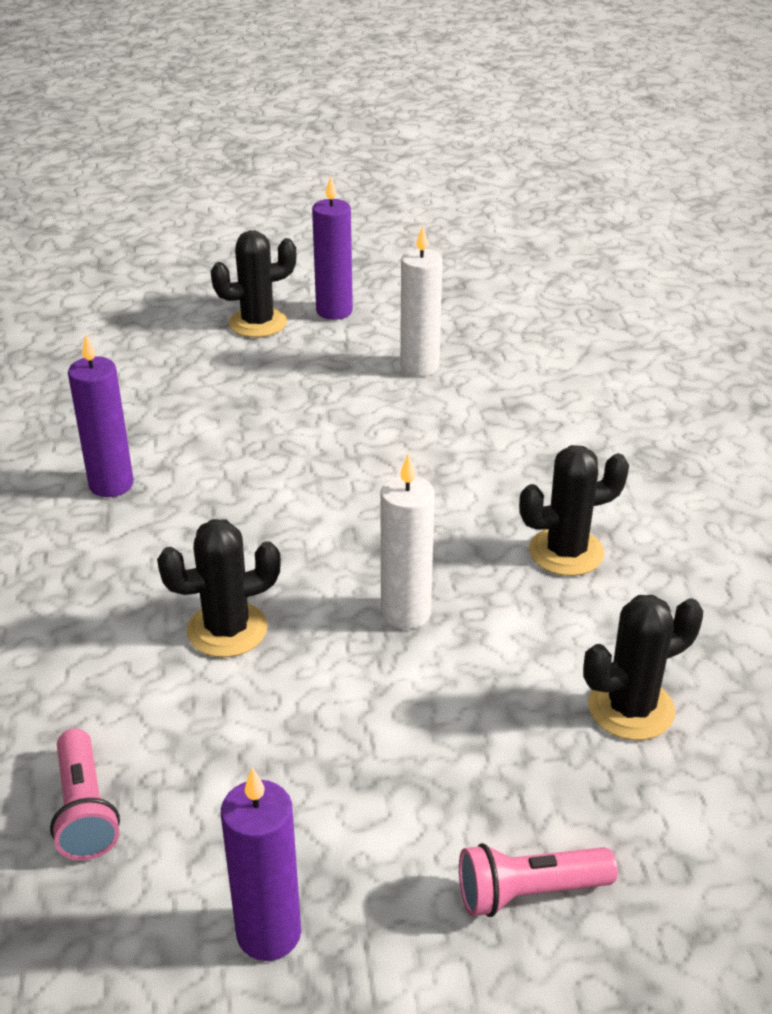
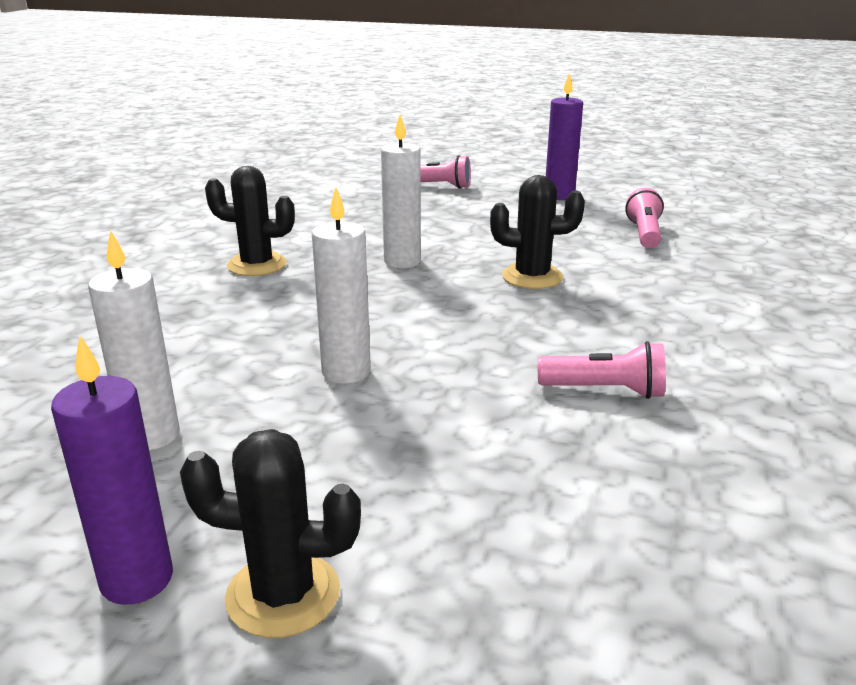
camera: 155 degrees left, 10 degrees down
(111, 484) = (605, 391): purple candle -> pink flashlight
(335, 445) = (346, 372): none -> white candle
(631, 708) = (322, 211): black cactus -> none

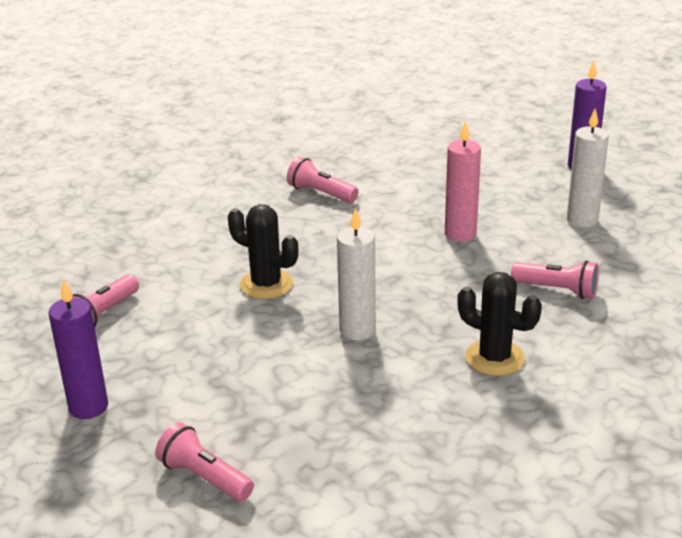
camera: 155 degrees left, 5 degrees up
(194, 329) = (557, 290): none -> pink flashlight
(283, 594) = (525, 153): black cactus -> none
(346, 372) = (460, 234): white candle -> pink candle

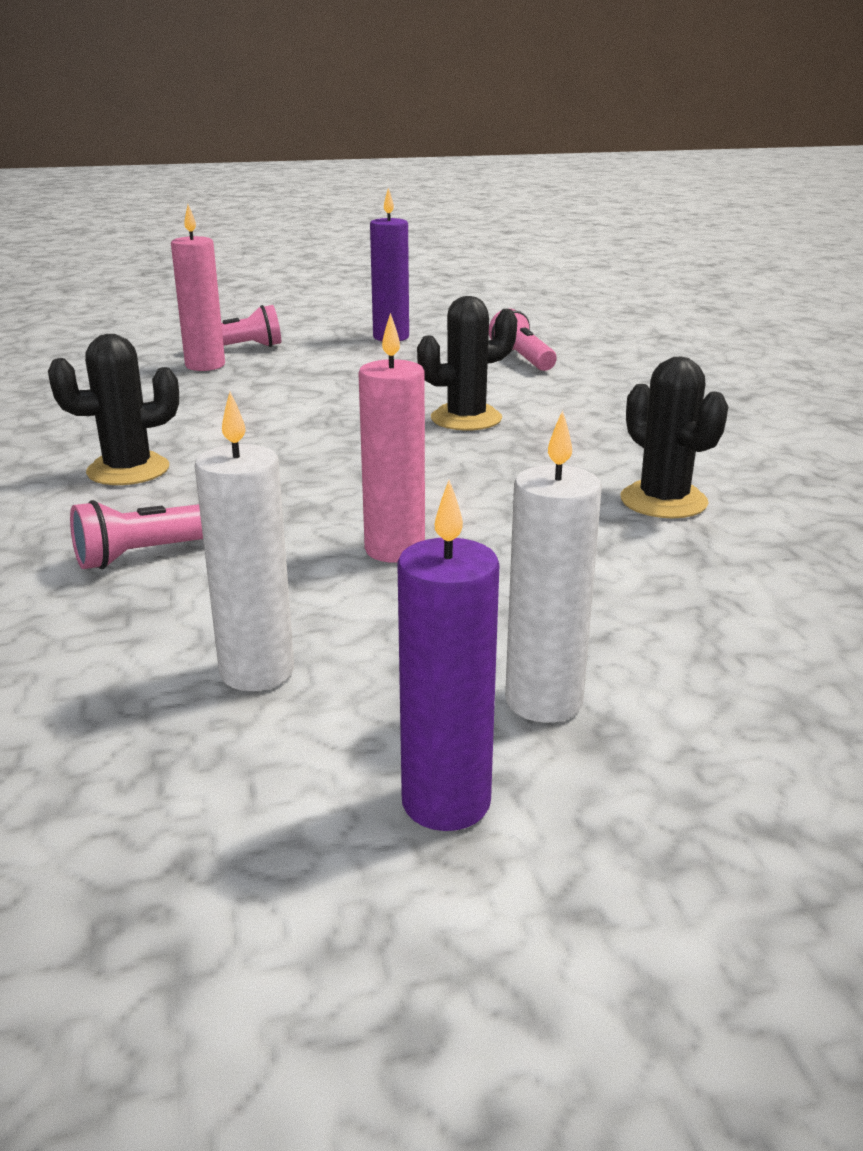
camera: 125 degrees right, 5 degrees down
(274, 464) = (205, 365): none -> pink candle
(321, 193) = (663, 501): pink flashlight -> black cactus
(357, 330) = (305, 431): white candle -> white candle (544, 701)

